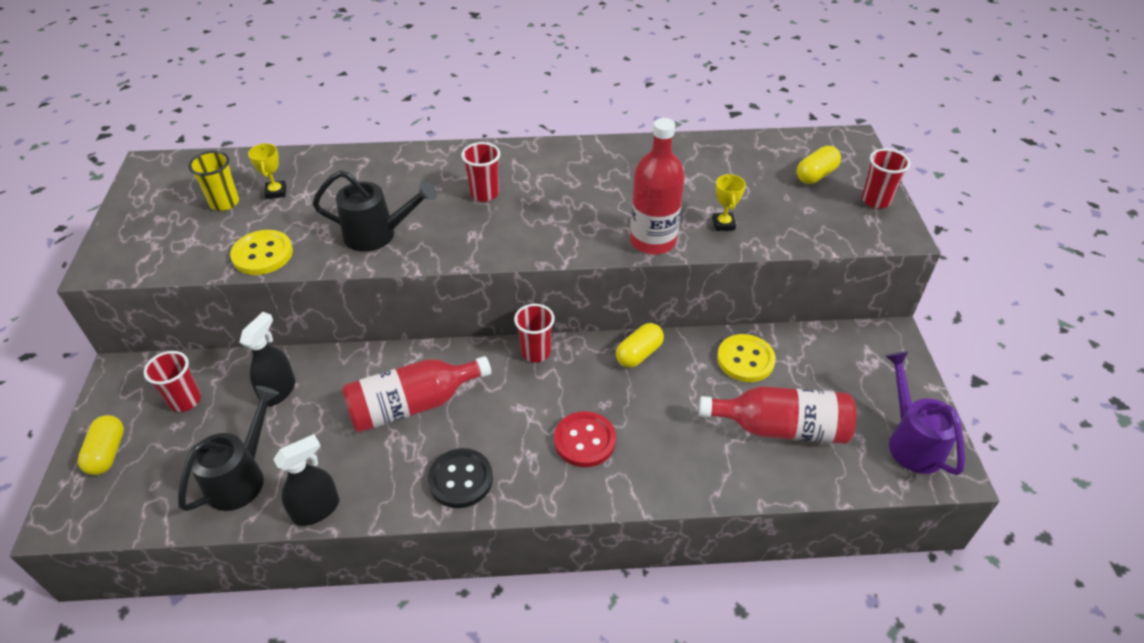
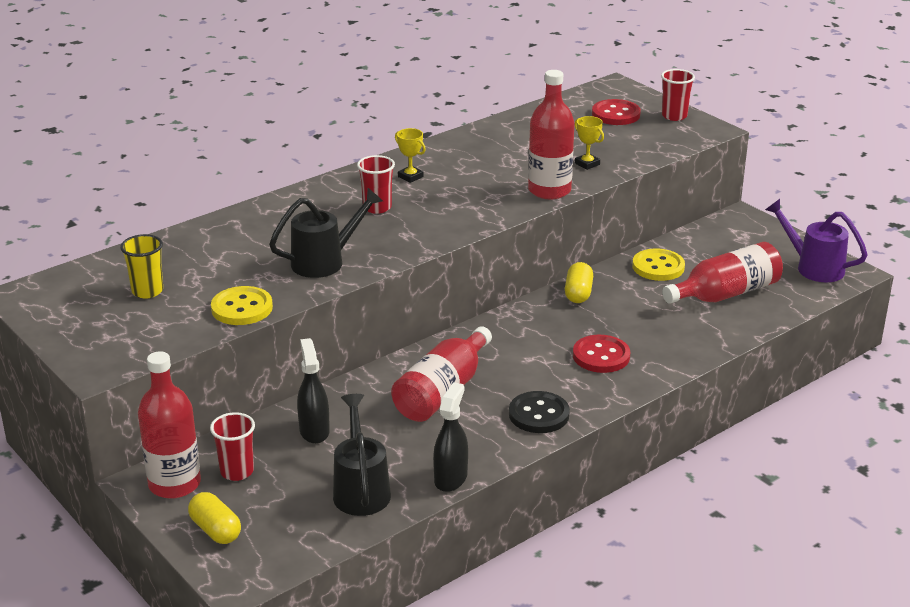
camera: 35 degrees left, 15 degrees down
(136, 387) = (174, 484): none -> red bottle
(276, 192) = (185, 268): yellow trophy -> yellow trophy (410, 177)
(536, 352) = (498, 323): red cup -> none
(816, 175) = (616, 114): yellow capsule -> red button

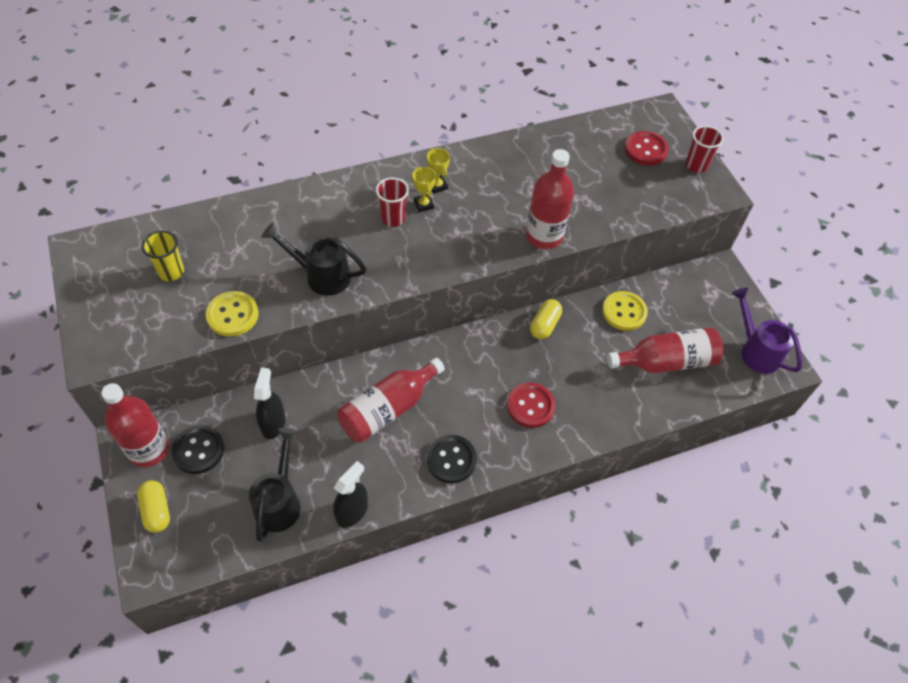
camera: 15 degrees right, 25 degrees up
(237, 471) = (198, 450): red cup -> black button
(324, 262) = (321, 276): black watering can -> black watering can turned 150 degrees counterclockwise
(587, 164) = (592, 209): yellow trophy -> yellow trophy (423, 204)

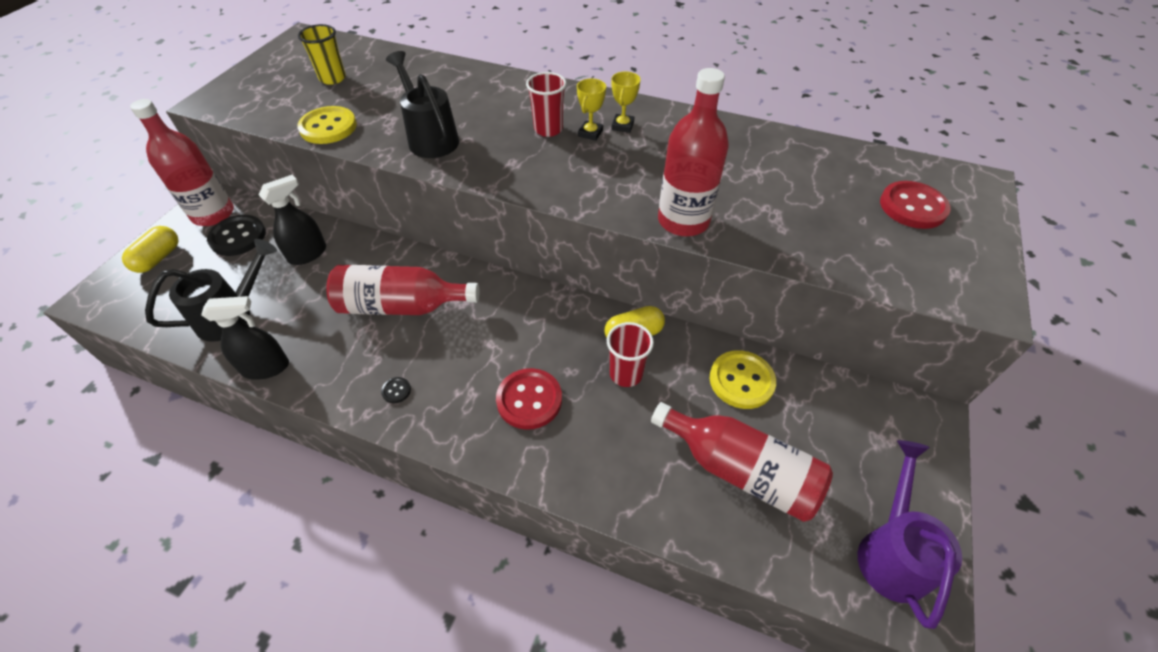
camera: 45 degrees right, 5 degrees down
(451, 459) = (396, 391): black button -> black button, size x0.44
(696, 165) = (975, 255): red cup -> red cup (626, 374)

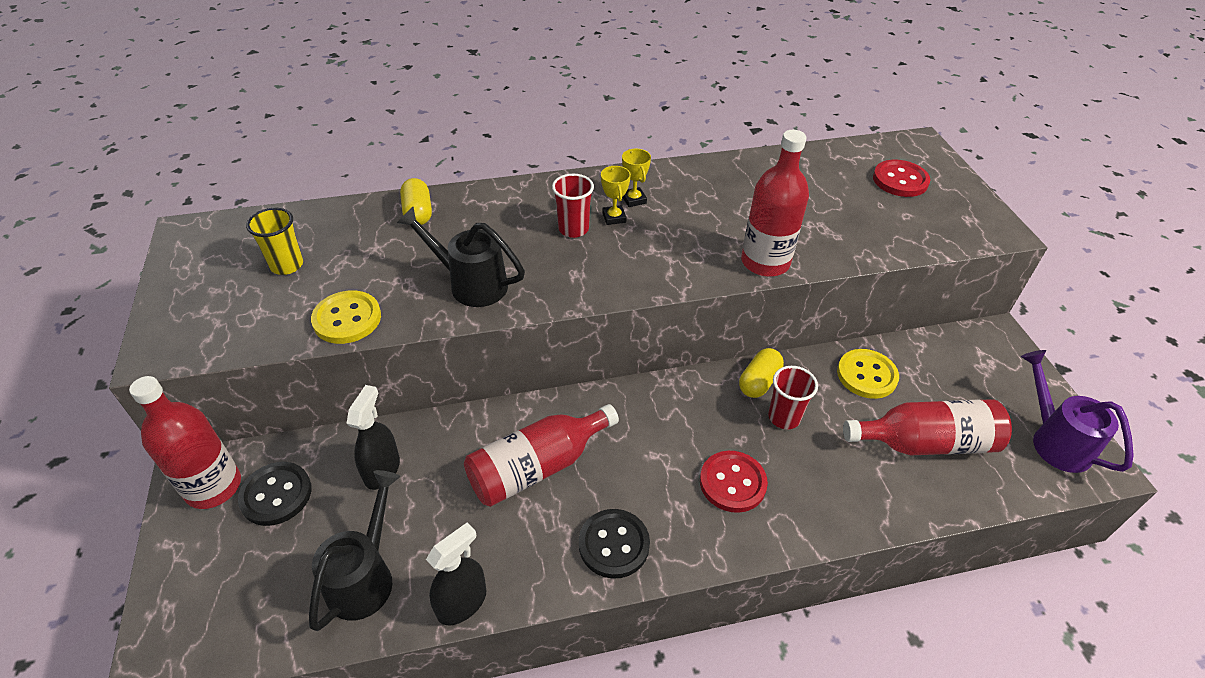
camera: 35 degrees left, 5 degrees down
(158, 258) = (197, 570): yellow capsule -> yellow capsule (418, 213)
(396, 391) = (614, 544): black button -> black button, size x2.27

